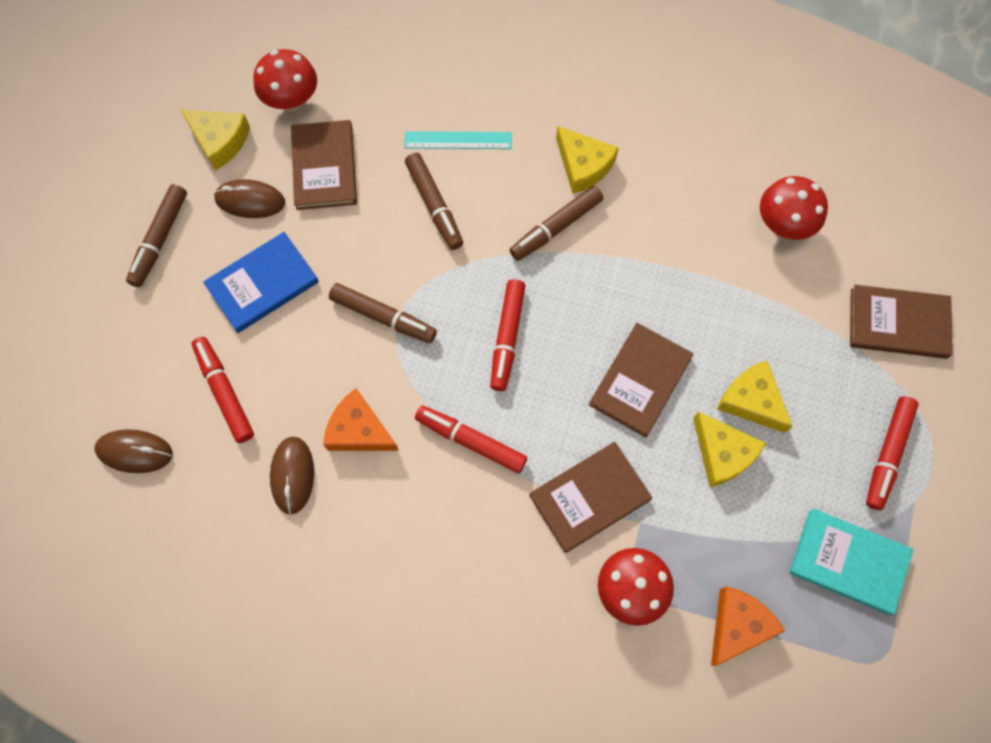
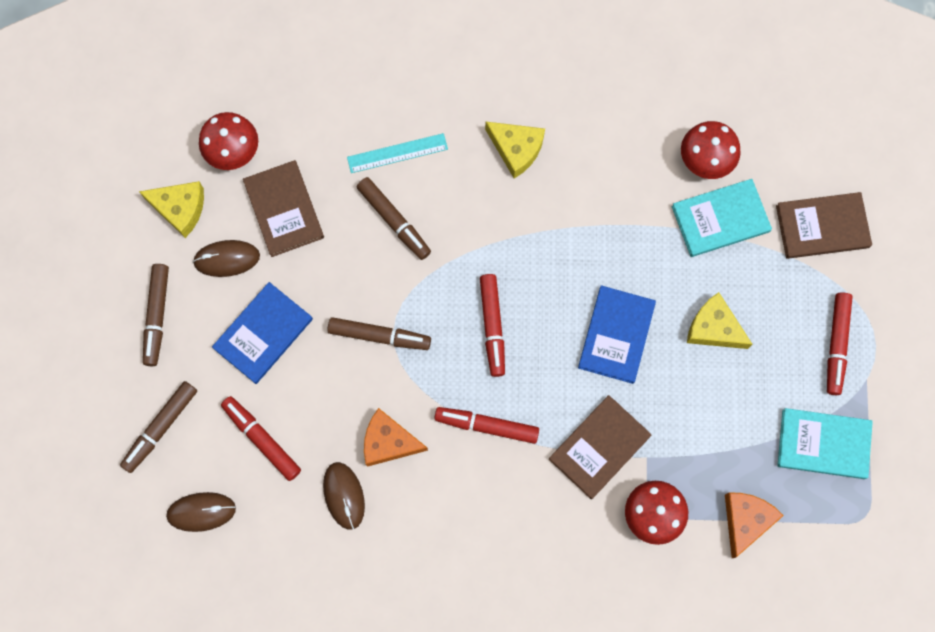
camera: 15 degrees left, 5 degrees up
(556, 227) = (508, 214): brown marker -> brown marker (161, 428)
(640, 381) = (616, 335): brown book -> blue book
(722, 454) = (700, 380): yellow cheese -> none
(785, 288) = (720, 219): none -> turquoise book

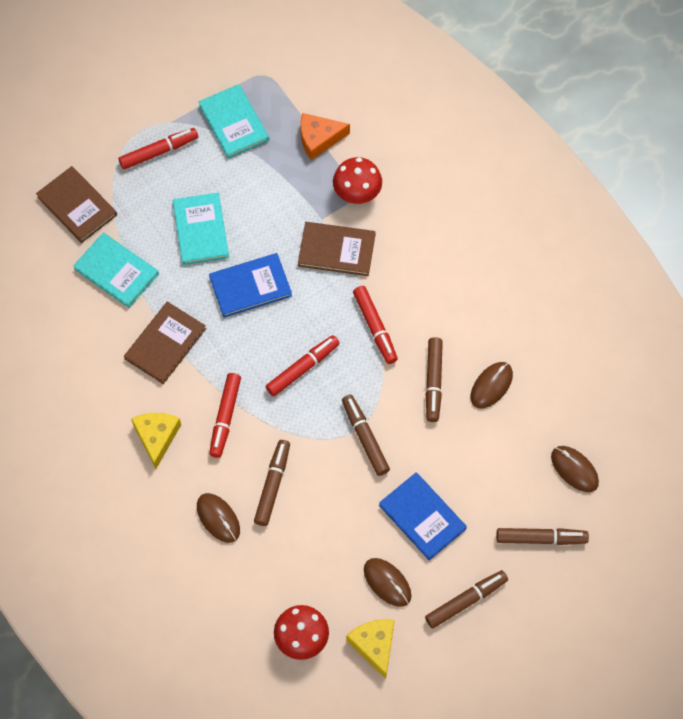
camera: 125 degrees left, 10 degrees down
(262, 440) = (496, 465): red marker -> red marker (225, 417)
(263, 334) = (422, 517): blue book -> blue book turned 45 degrees clockwise
(284, 209) = (320, 569): brown book -> brown book (165, 344)
(388, 442) = (433, 382): orange cheese -> brown marker
(397, 153) = (218, 518): turquoise ruler -> brown mouse
(705, 160) = (77, 307): red mushroom -> none
(714, 328) = (201, 230): yellow cheese -> turquoise book

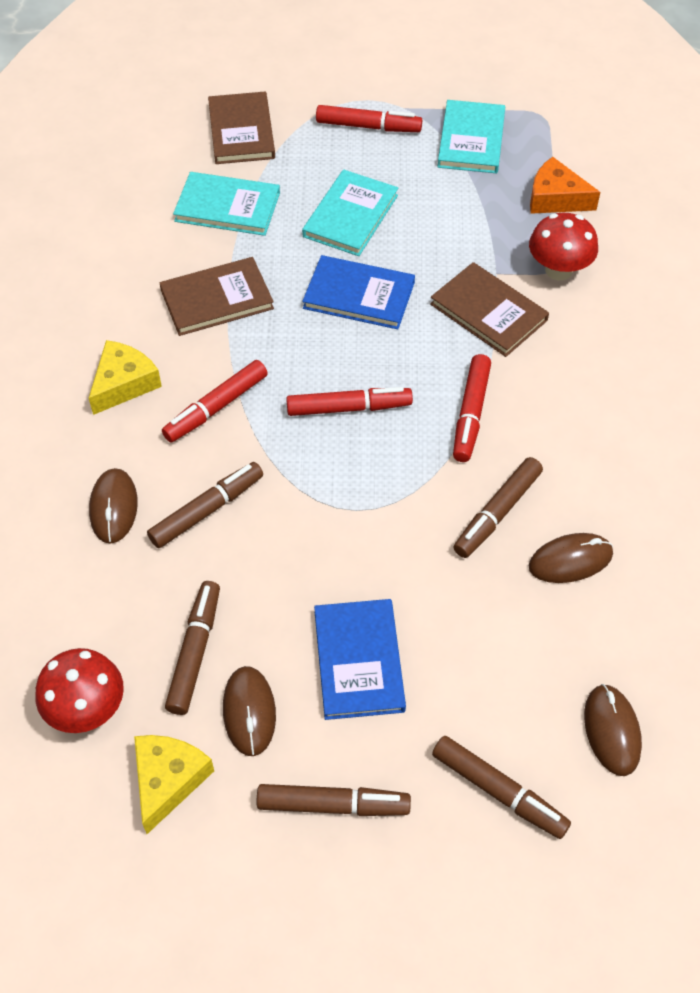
camera: 35 degrees right, 10 degrees down
(116, 271) = (227, 207): turquoise book -> turquoise book turned 60 degrees counterclockwise
(365, 438) = (361, 525): brown marker -> brown marker (194, 652)

